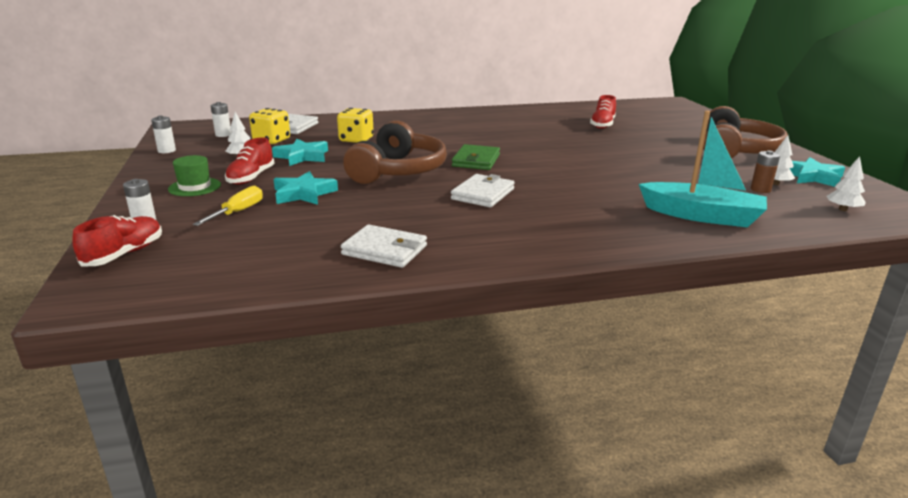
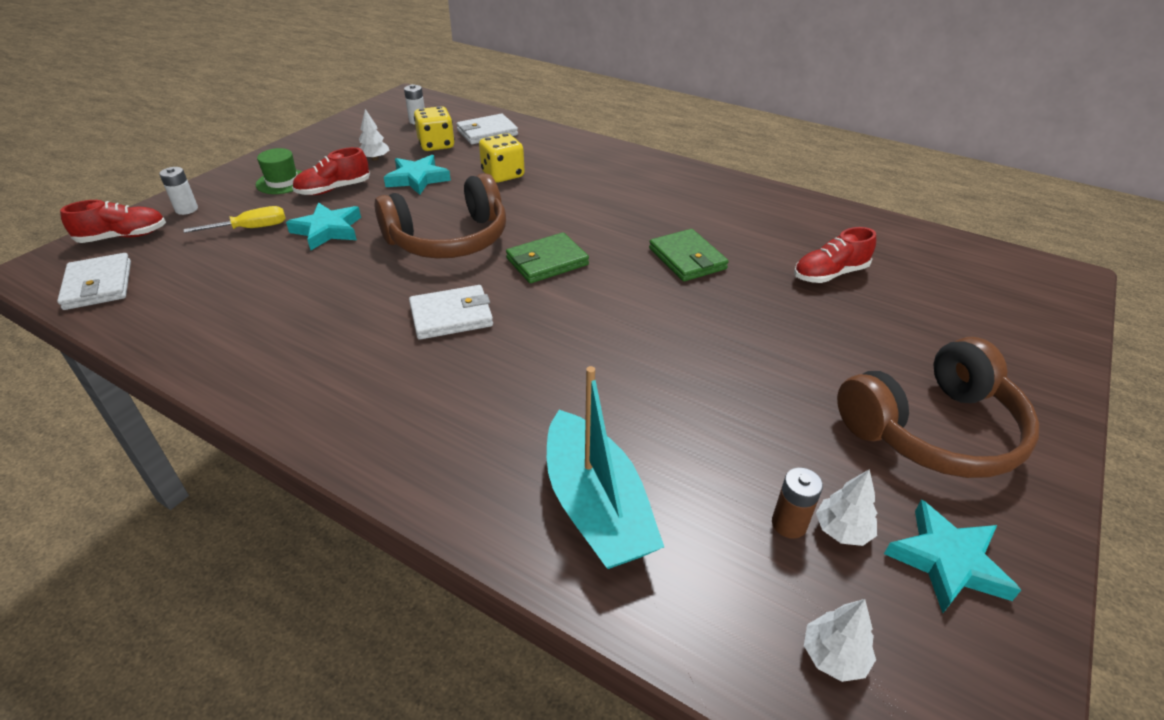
camera: 45 degrees right, 15 degrees up
(166, 151) = (346, 126): white battery -> none
(384, 250) = (242, 338): white wallet -> white wallet (98, 285)
(537, 138) = (687, 259): none -> green wallet

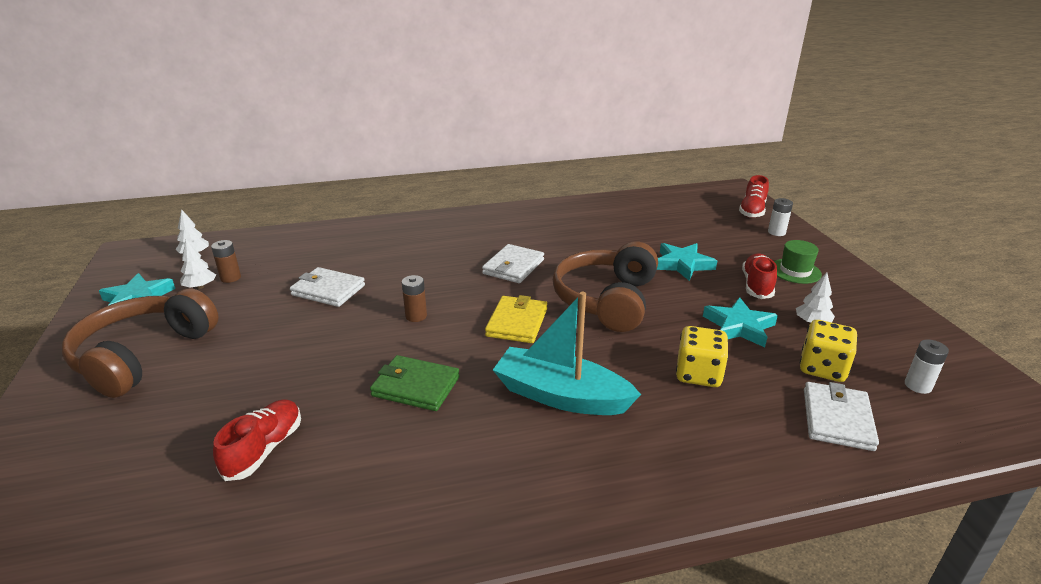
camera: 135 degrees right, 10 degrees down
(98, 285) = (693, 198): white wallet -> white wallet (328, 290)
(251, 228) = (718, 243): yellow screwdriver -> none
(547, 261) = (517, 323): green wallet -> yellow wallet
(596, 507) = (331, 246): turquoise boat -> turquoise boat (561, 396)
(618, 316) = (416, 316): none -> brown battery

